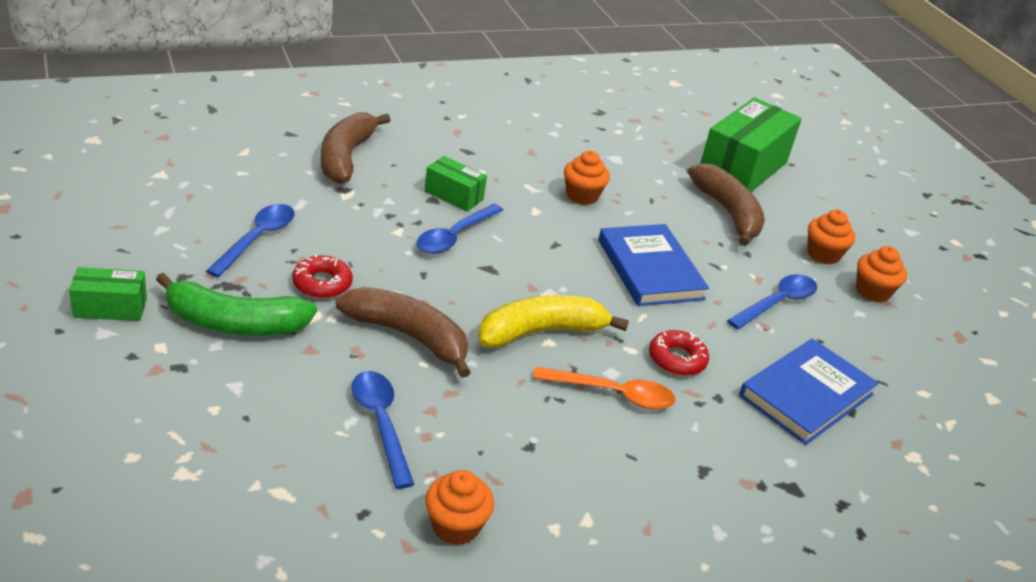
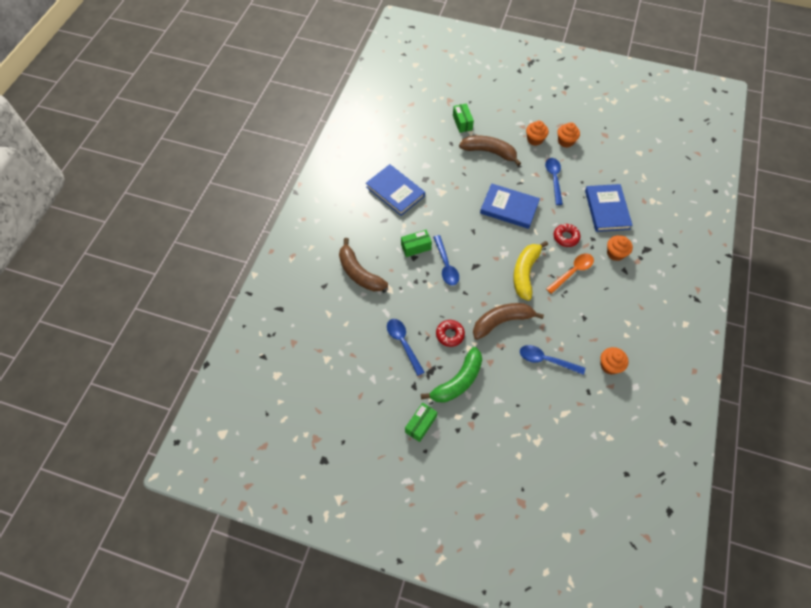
camera: 45 degrees left, 25 degrees up
(531, 145) = (395, 191): none -> blue book
(582, 196) = (445, 197): orange cupcake -> orange cupcake (615, 253)
(742, 168) = (462, 122): green box -> green box, size x0.49

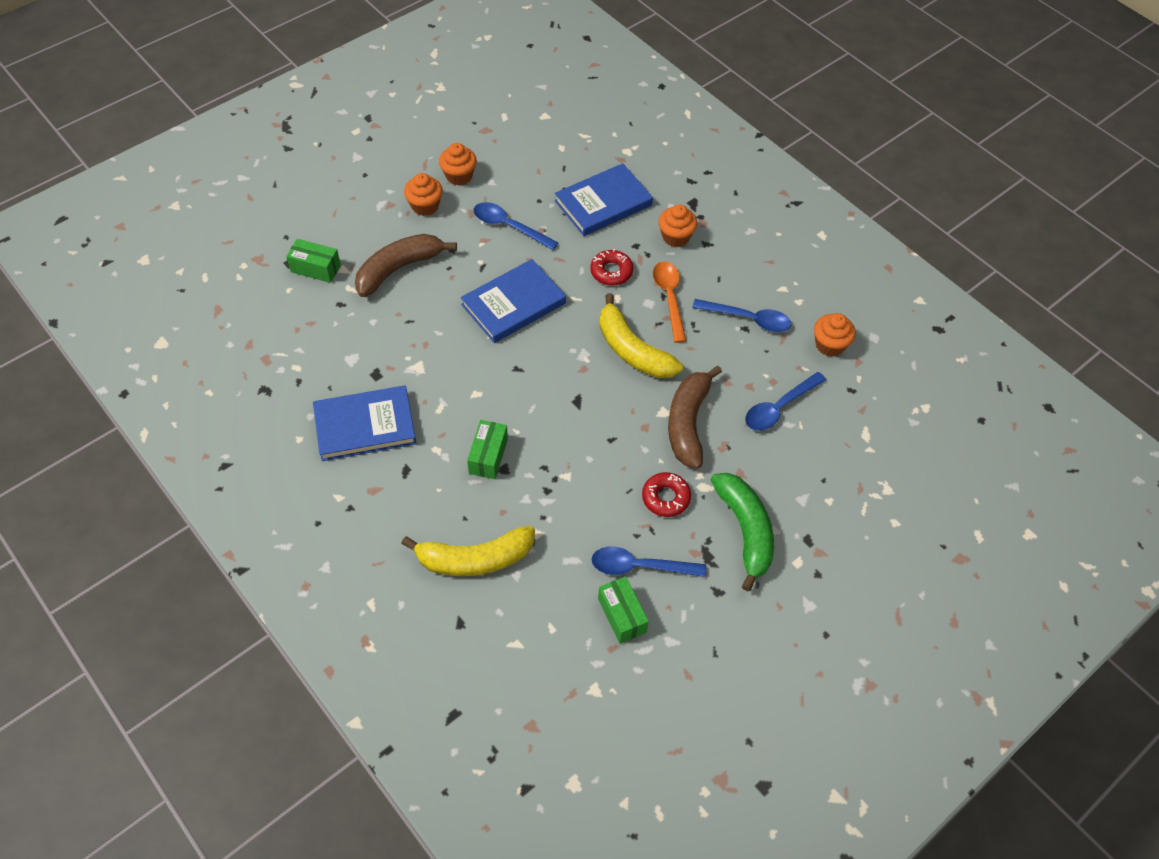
camera: 60 degrees left, 5 degrees down
(359, 273) = (474, 559): brown banana -> yellow banana
(420, 424) = (782, 617): green box -> green box (622, 615)
(446, 265) = (549, 436): blue spoon -> blue spoon (748, 319)
(607, 209) = (603, 203): blue book -> blue book turned 60 degrees counterclockwise

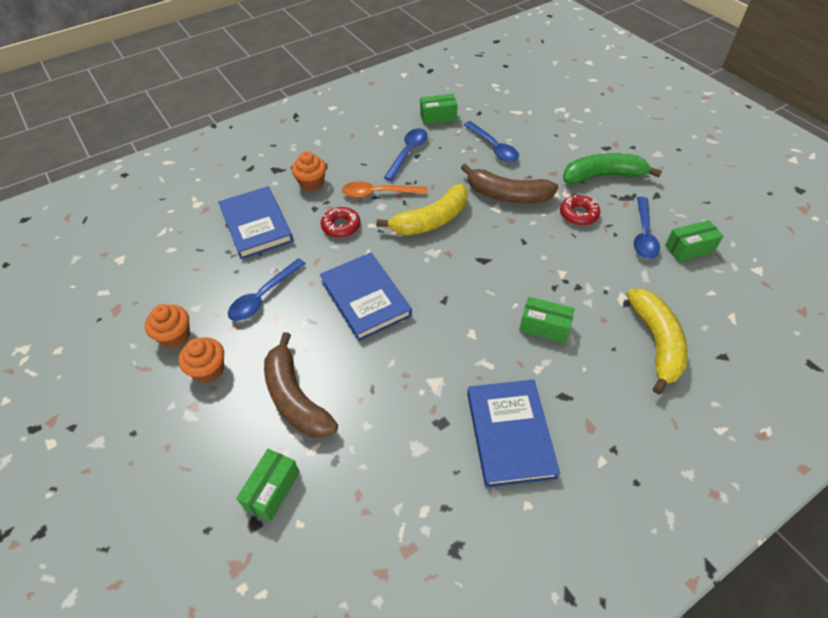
camera: 80 degrees left, 5 degrees down
(829, 345) = (438, 117): orange cupcake -> green box

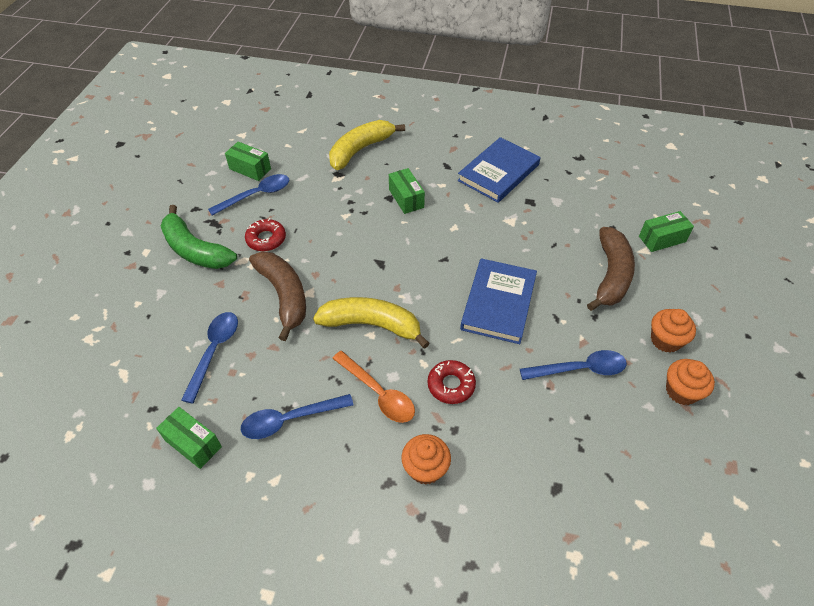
camera: 135 degrees left, 0 degrees up
(256, 225) = (529, 459): blue book -> none

